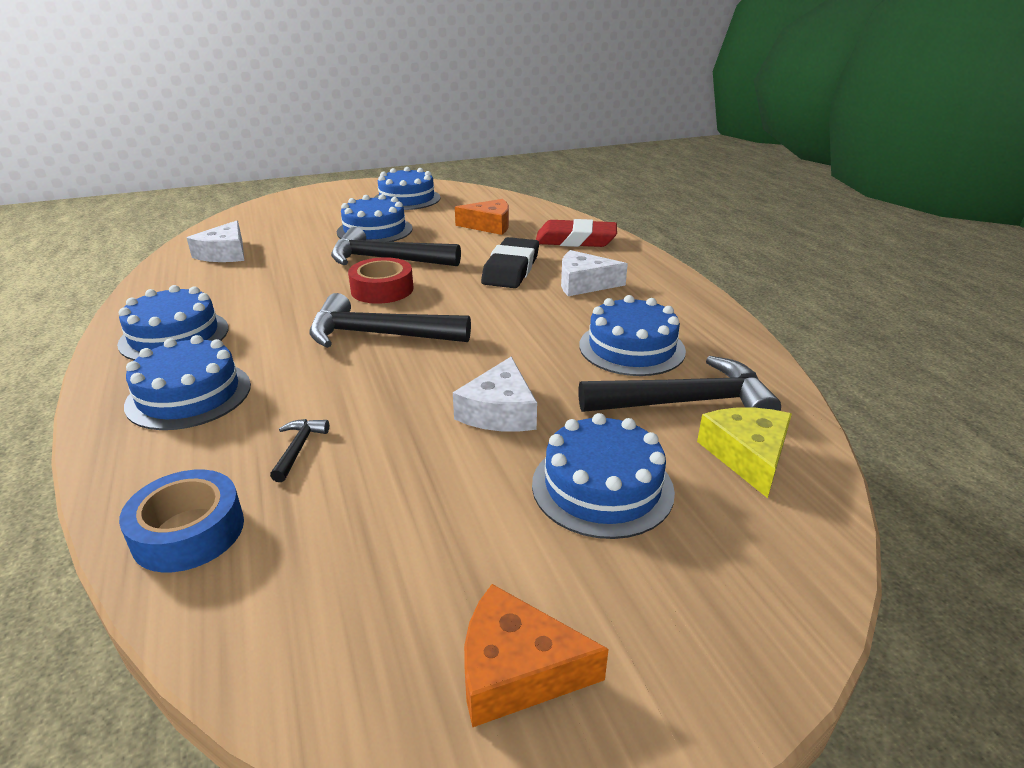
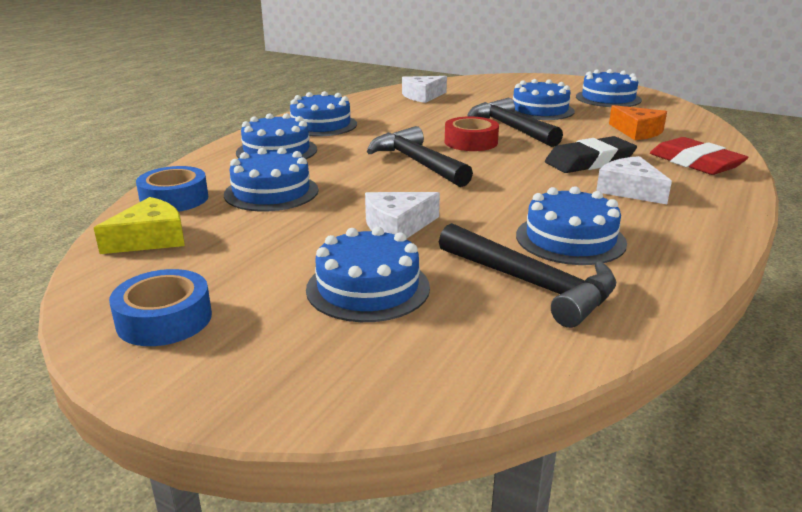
camera: 50 degrees right, 5 degrees down
(298, 448) = (271, 192): black hammer -> blue cake
(517, 670) = (164, 319): orange cheese -> blue tape
(747, 456) = (501, 333): yellow cheese -> yellow cheese (150, 239)

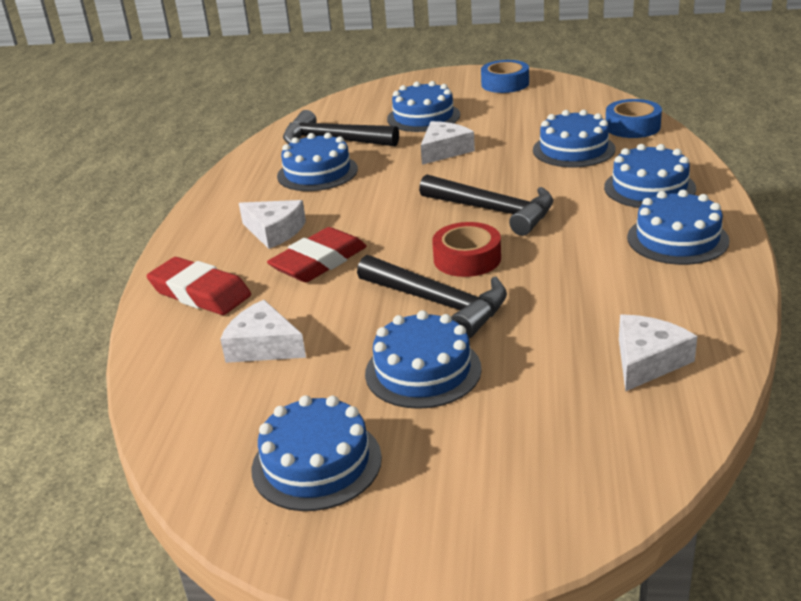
camera: 160 degrees right, 5 degrees up
(150, 239) = (588, 105): yellow cheese -> none
(589, 161) = (319, 262): black eraser -> red eraser
(637, 132) = (263, 346): orange cheese -> white cheese

